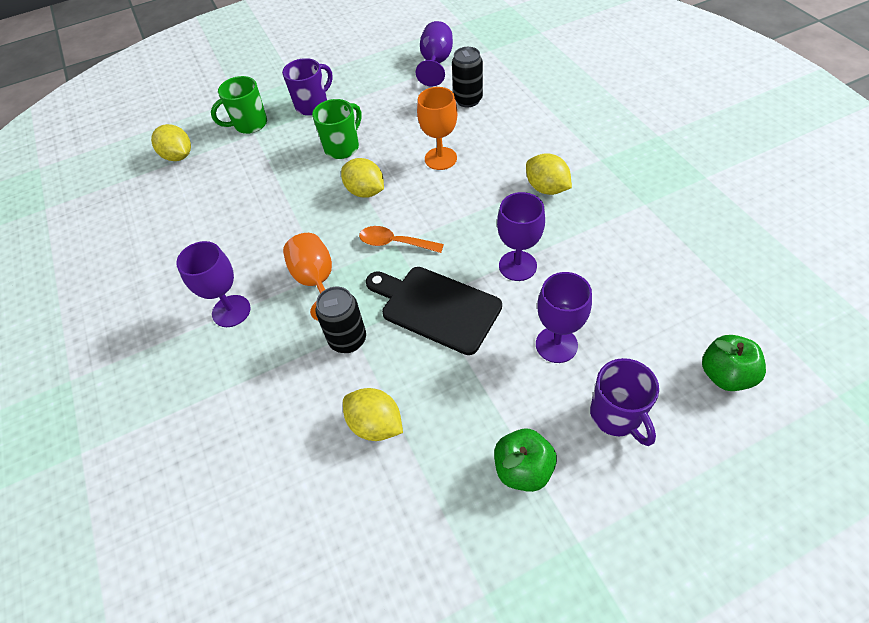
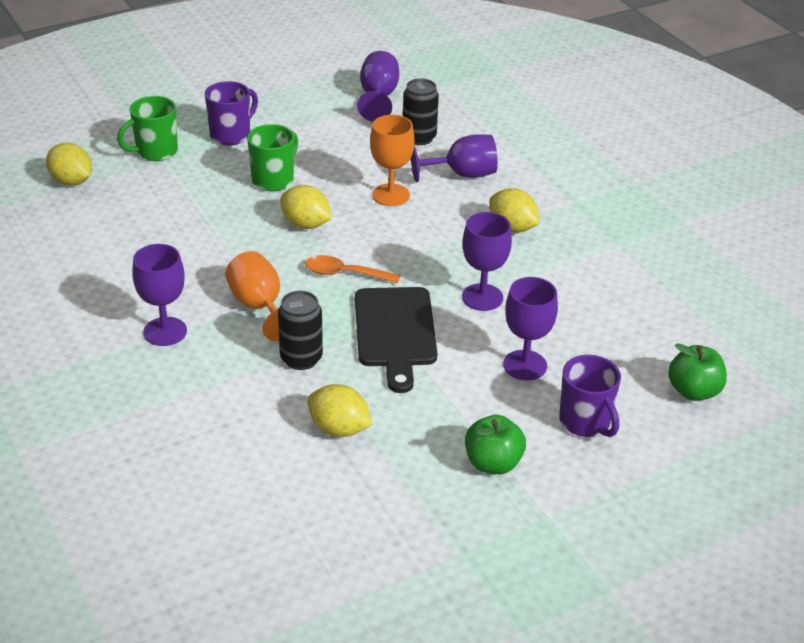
camera: 10 degrees left, 15 degrees down
(436, 307) = (395, 332): black cutting board -> black cutting board turned 120 degrees counterclockwise
(503, 135) = (462, 174): none -> purple goblet

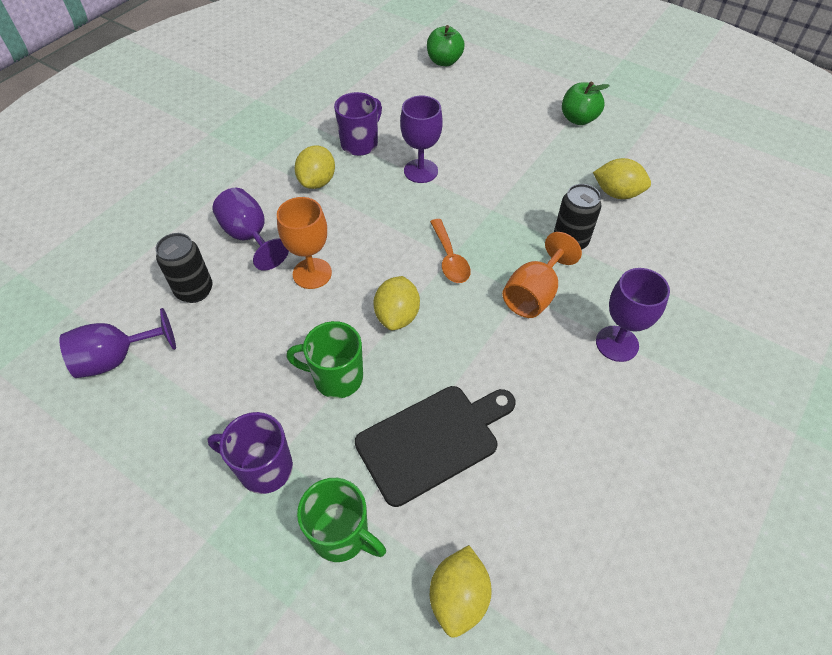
camera: 115 degrees left, 15 degrees up
(339, 429) = (617, 193): yellow lemon -> yellow lemon turned 75 degrees counterclockwise
(395, 332) = (497, 202): black cutting board -> black cutting board (432, 440)
(525, 365) = (478, 130): purple goblet -> none
(585, 422) = (509, 93): purple mug -> purple mug (360, 144)

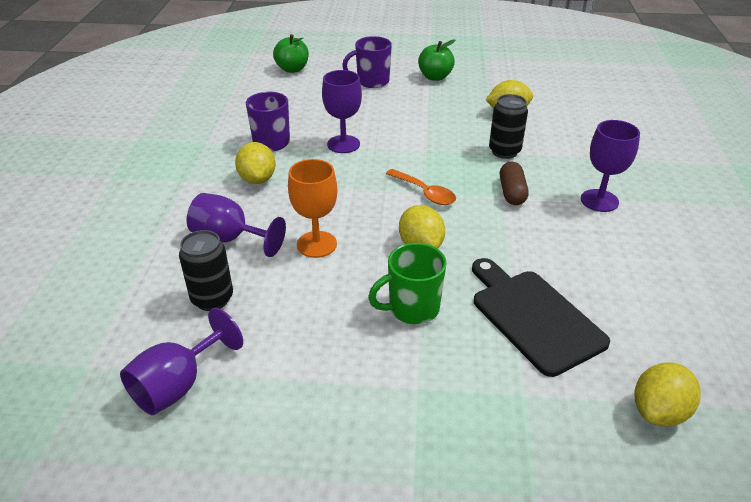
camera: 30 degrees left, 15 degrees down
(264, 468) = (413, 403): purple mug -> purple mug (372, 82)
(341, 535) = (528, 417): green mug -> none
(432, 440) = (533, 317): black cutting board -> black cutting board turned 60 degrees counterclockwise
(458, 597) = (659, 411): yellow lemon -> yellow lemon turned 60 degrees clockwise
(534, 294) = (512, 192): orange goblet -> brown capsule

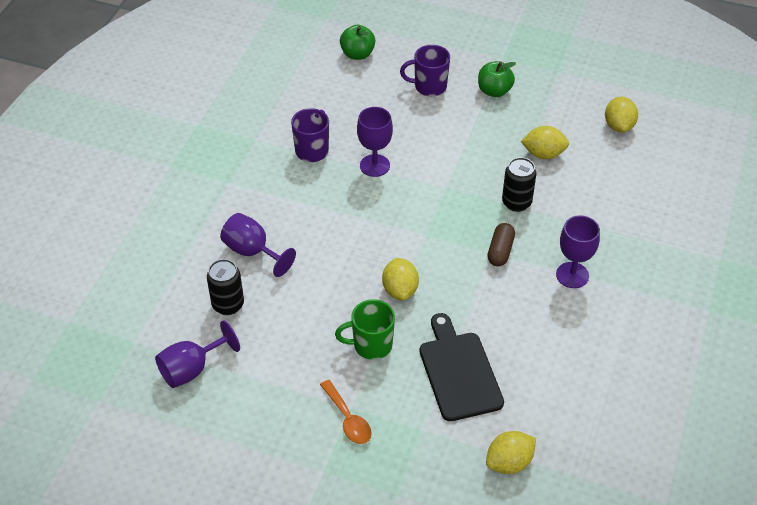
camera: 15 degrees right, 10 degrees up
(257, 179) = (289, 192): yellow lemon -> yellow lemon (618, 126)
(316, 244) = (318, 271): orange goblet -> none
(425, 193) = (425, 236): orange spoon -> orange spoon (348, 419)

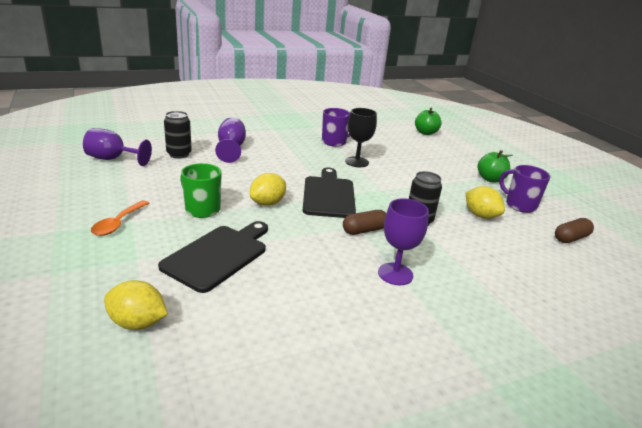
camera: 45 degrees right, 20 degrees down
(374, 165) = (357, 162): purple goblet -> black goblet
(422, 235) = (328, 195): none -> black cutting board
(429, 86) = (448, 158): purple mug -> purple mug (519, 205)
(618, 126) = (571, 238): yellow lemon -> brown capsule

